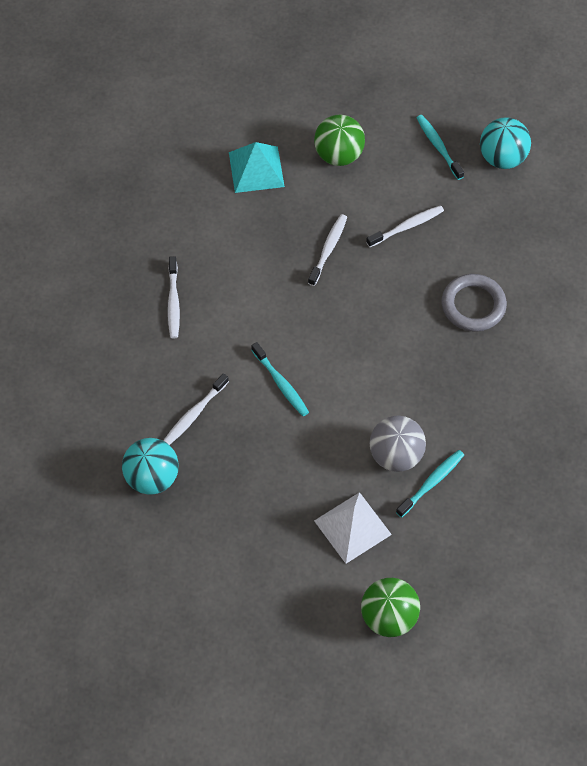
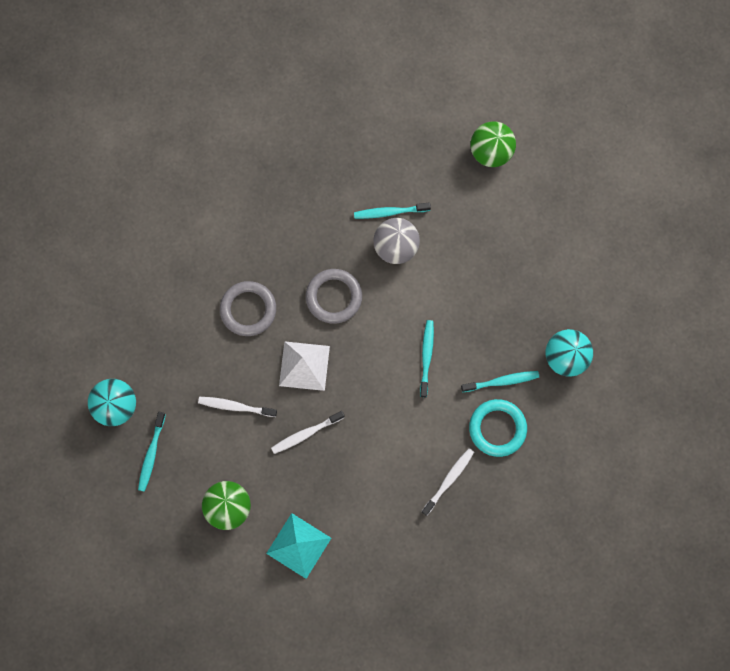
camera: 140 degrees left, 15 degrees up
(165, 372) = (497, 428): none -> turquoise ring
(194, 413) = (501, 381): white toothbrush -> turquoise toothbrush
(352, 527) = (464, 223): white pyramid -> white pyramid (304, 365)
(410, 371) = (334, 297): none -> grey ring

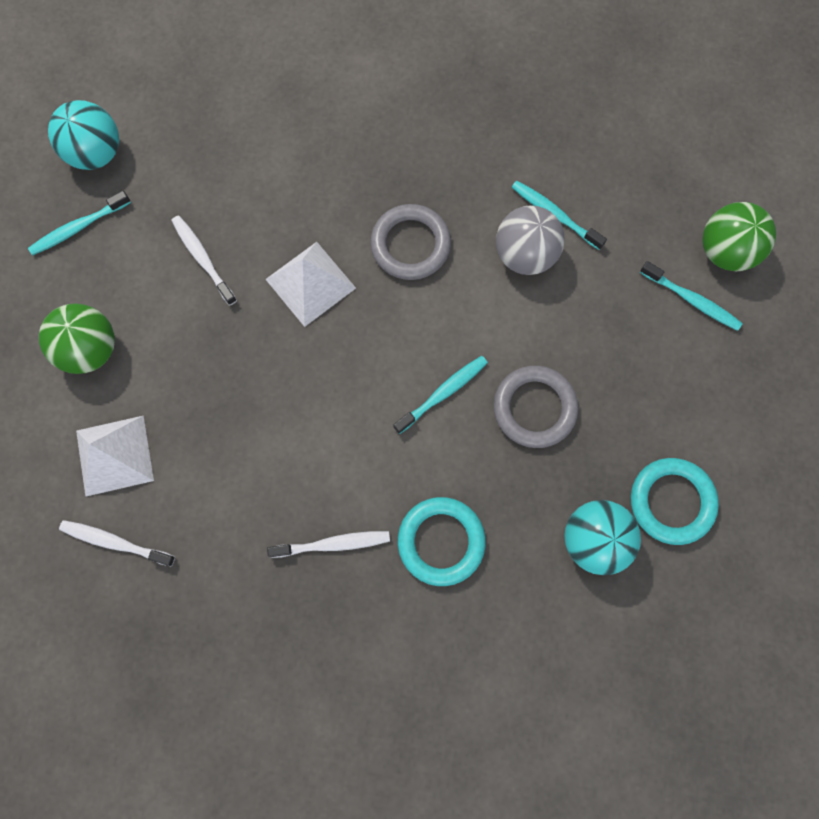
camera: 45 degrees right, 0 degrees up
(248, 309) = (314, 179): grey ring -> grey ring (534, 408)
(298, 545) = (114, 455): turquoise pyramid -> white pyramid
(306, 434) = (241, 351): white toothbrush -> white toothbrush (115, 542)
(501, 381) = (497, 496): turquoise toothbrush -> turquoise toothbrush (691, 300)
(583, 304) = (671, 501): none -> turquoise ring

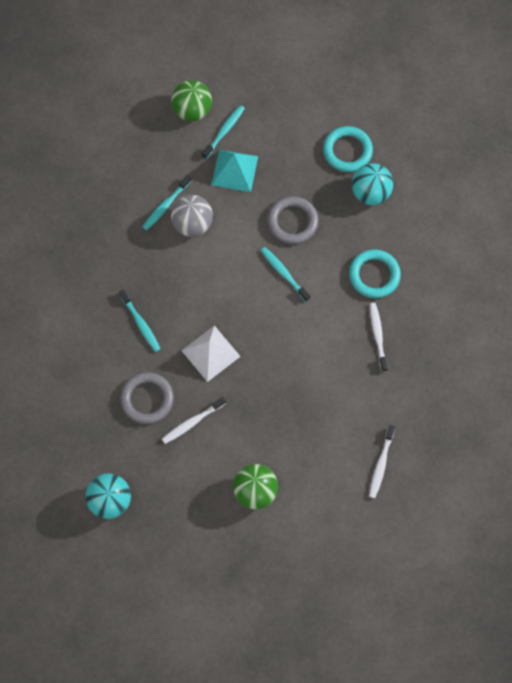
camera: 90 degrees left, 5 degrees down
(78, 227) = (167, 507): turquoise toothbrush -> turquoise toothbrush (140, 323)
(114, 455) = (326, 469): white pyramid -> none
(410, 245) = (184, 292): grey ring -> grey ring (147, 399)
(622, 316) = (234, 170): none -> turquoise pyramid

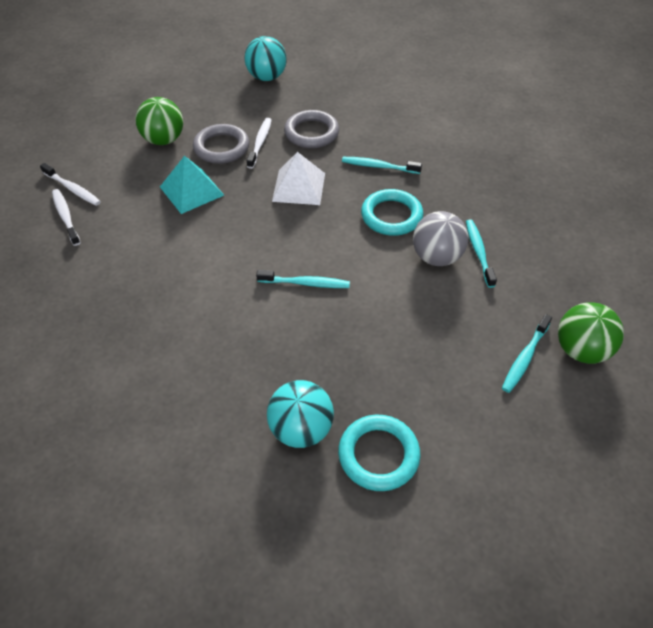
camera: 135 degrees right, 20 degrees down
(224, 131) = (525, 358): turquoise toothbrush -> turquoise toothbrush turned 45 degrees clockwise
(234, 170) = (464, 330): turquoise pyramid -> turquoise pyramid (192, 191)
(292, 222) = (350, 332): grey ring -> grey ring (221, 147)
(374, 275) = (212, 350): turquoise ring -> turquoise ring (391, 216)
(377, 336) = (156, 302): white toothbrush -> white toothbrush (72, 189)

